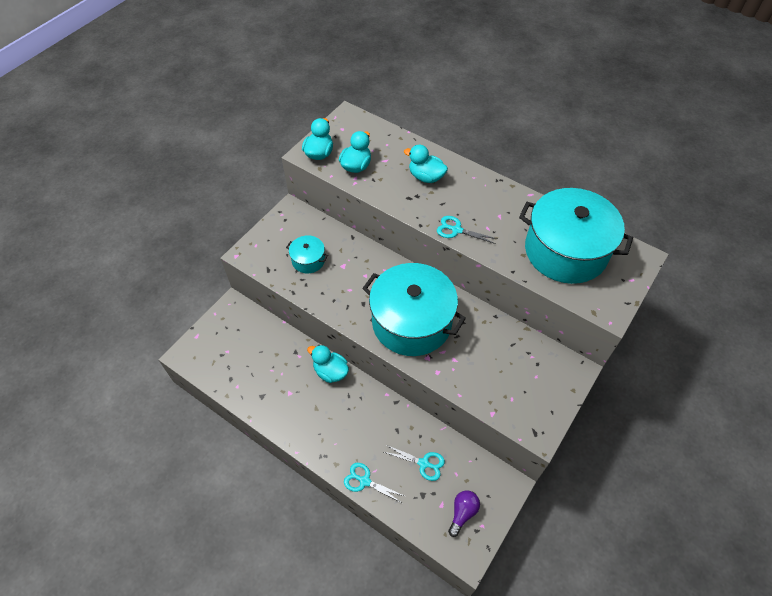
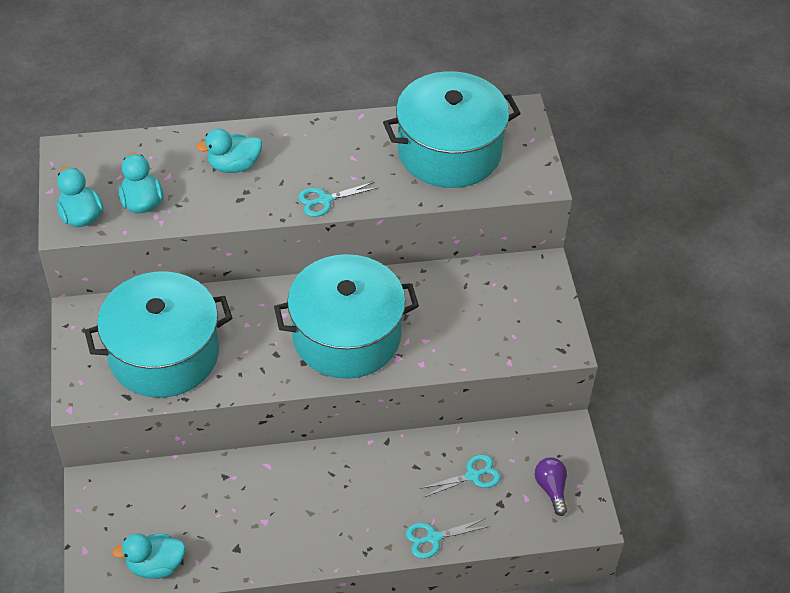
camera: 45 degrees left, 5 degrees down
(308, 260) = (164, 353): turquoise pot -> turquoise pot, size x2.24
(330, 371) = (286, 465): turquoise duck -> turquoise duck (155, 565)

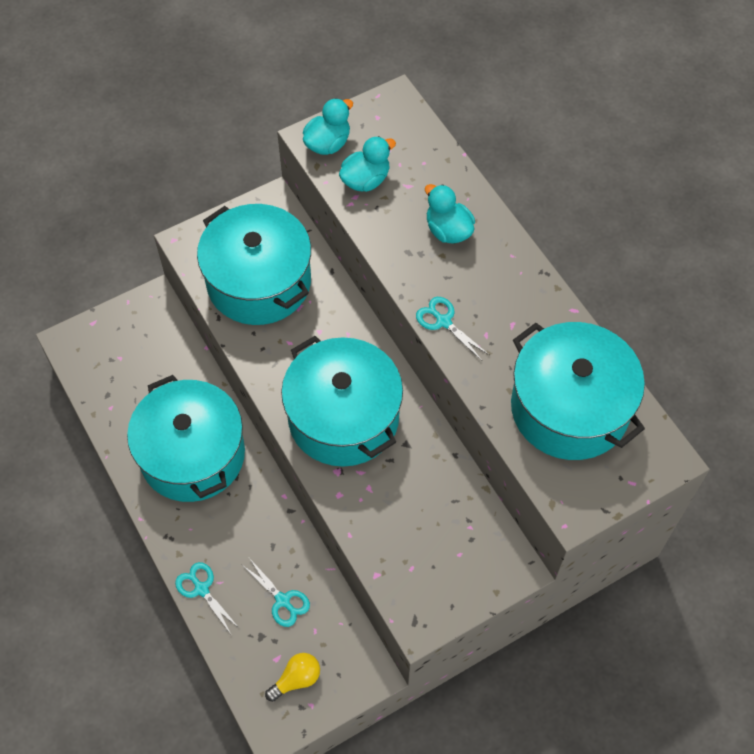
camera: 70 degrees right, 10 degrees up
(155, 565) = (97, 379): turquoise duck -> none
(289, 503) = (192, 454): none -> turquoise pot
(551, 489) = (296, 679): purple light bulb -> yellow light bulb

